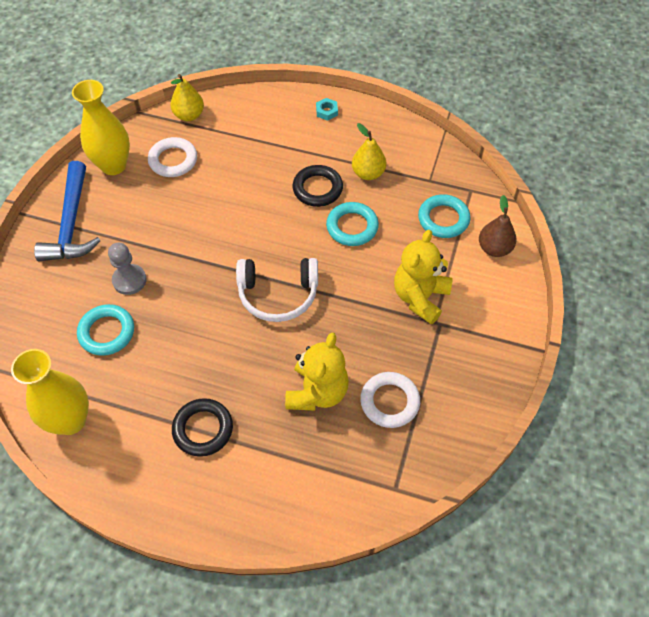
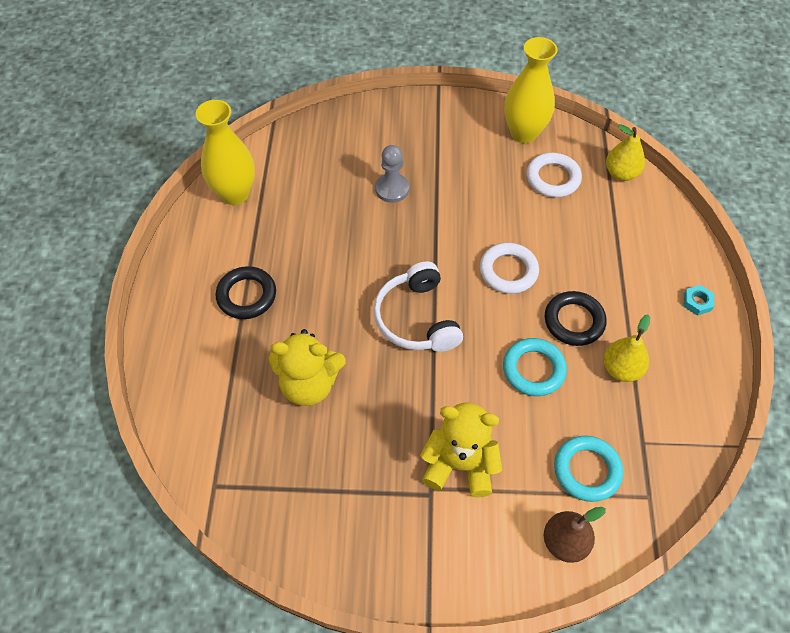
camera: 75 degrees right, 0 degrees up
(71, 223) = (441, 125): blue hammer -> none
(107, 332) = (330, 190): turquoise ring -> none
(389, 402) = (314, 459): white ring -> white ring (508, 271)

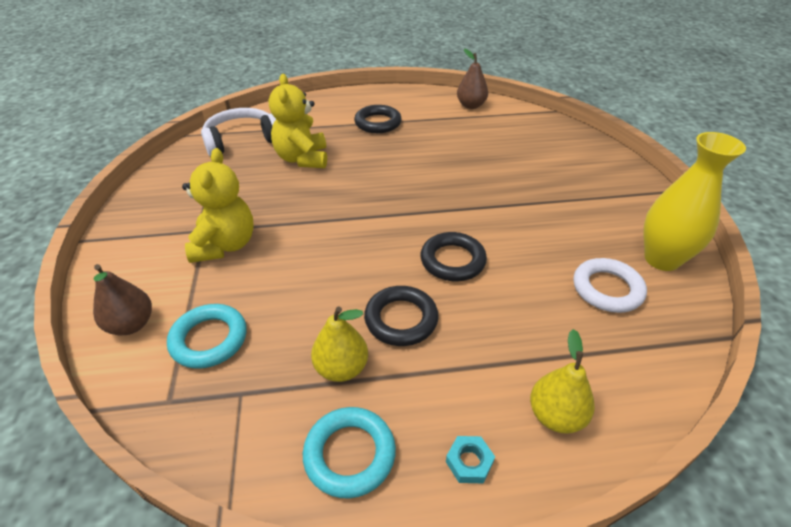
camera: 80 degrees right, 15 degrees down
(235, 194) = (471, 105): yellow vase -> brown pear
(392, 189) = (519, 176): grey pawn -> none
(416, 318) = (377, 205): white headphones -> white headphones (242, 140)
(508, 271) = (452, 260): white ring -> black ring
(533, 369) = (331, 288): turquoise ring -> turquoise ring (350, 454)
(621, 173) = (663, 360): yellow pear -> yellow pear (556, 415)

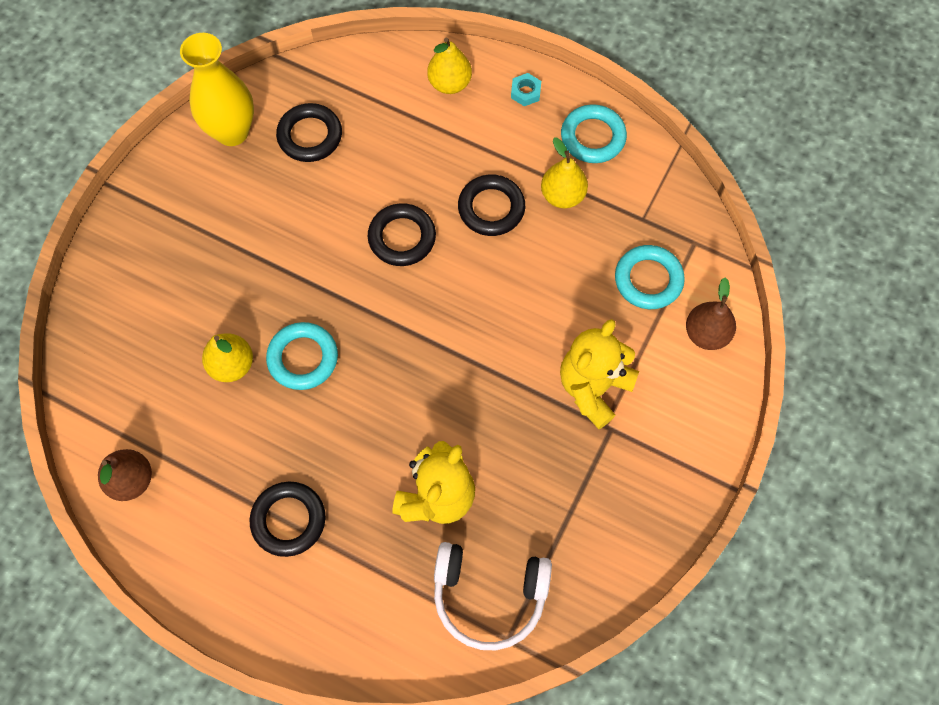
camera: 145 degrees left, 25 degrees up
(443, 174) = (303, 358): none -> turquoise ring
(479, 155) = (232, 365): none -> yellow pear
(607, 289) = (310, 136): white ring -> black ring

